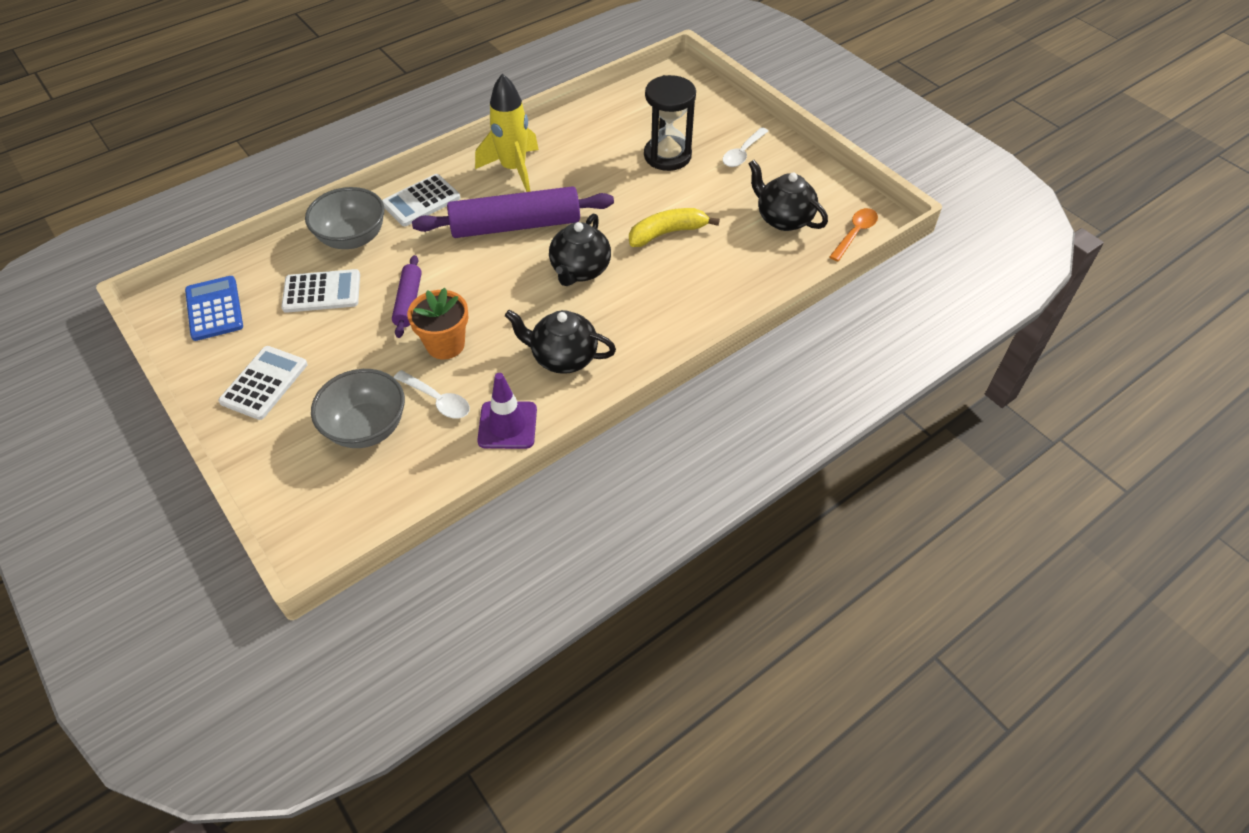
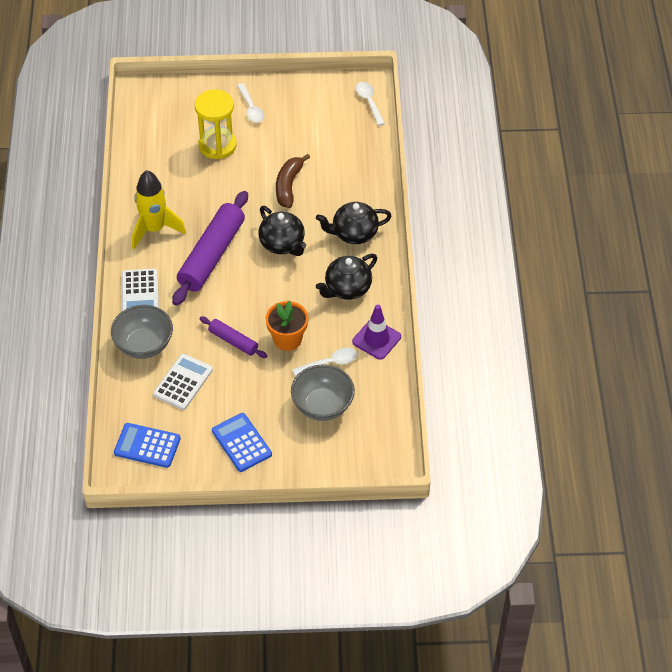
camera: 55 degrees left, 0 degrees up
(264, 383) = (241, 443): white calculator -> blue calculator
(667, 156) = (217, 145): black hourglass -> yellow hourglass
(667, 233) = (288, 186): yellow banana -> brown banana
(783, 219) = (327, 126): black teapot -> black teapot (354, 234)
(855, 233) = (369, 102): orange spoon -> white spoon

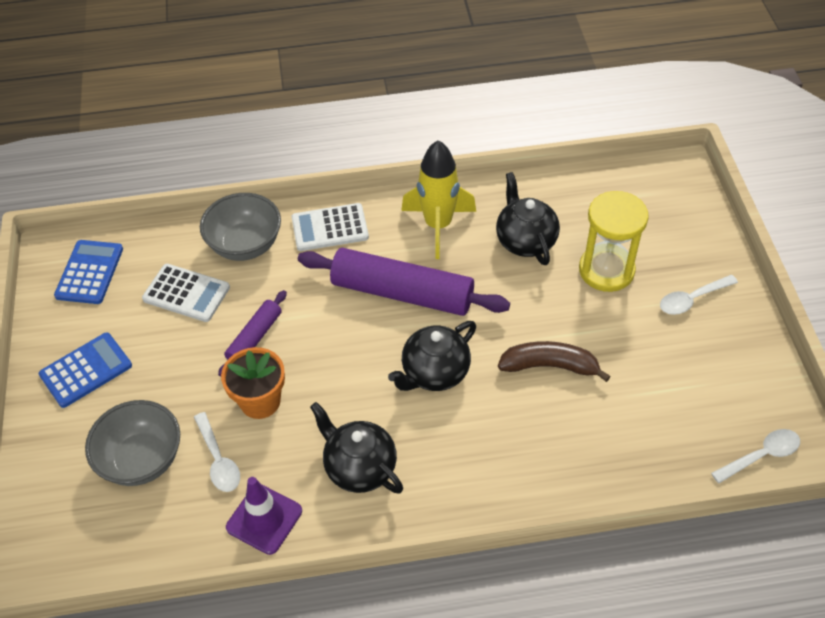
camera: 85 degrees right, 0 degrees up
(354, 234) = (470, 464): black teapot -> black teapot (525, 241)

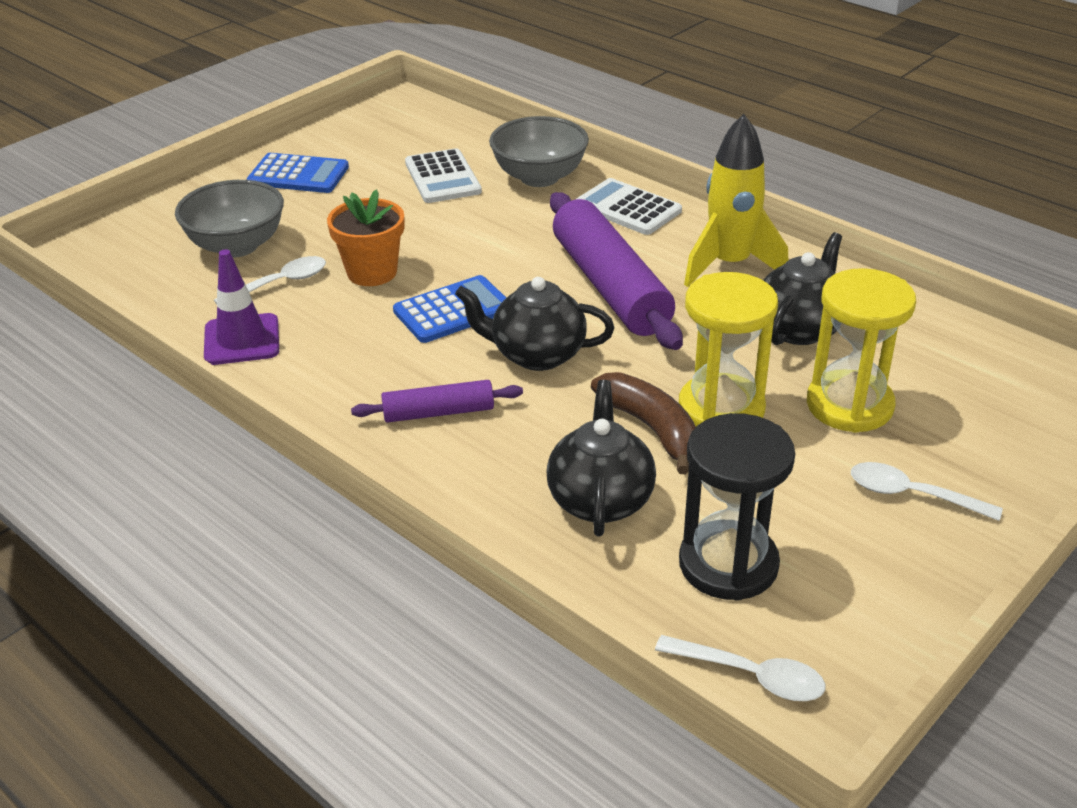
camera: 50 degrees right, 15 degrees down
(89, 272) = (402, 125): blue calculator -> blue calculator (453, 310)
(218, 460) = (280, 283): white spoon -> white spoon turned 150 degrees counterclockwise
(254, 338) = (440, 234): purple rolling pin -> purple rolling pin (438, 412)
(359, 467) = (362, 365): black teapot -> black teapot (600, 499)
(561, 324) = (721, 409): none -> yellow hourglass
(681, 409) = (728, 564): none -> black hourglass

